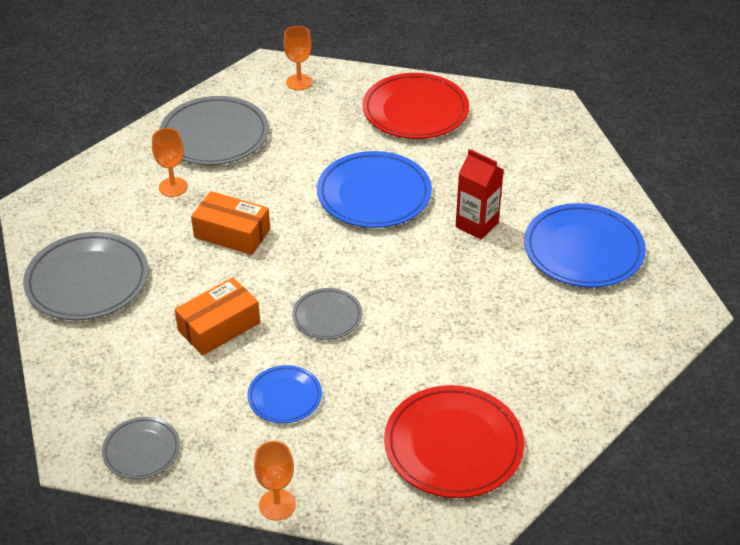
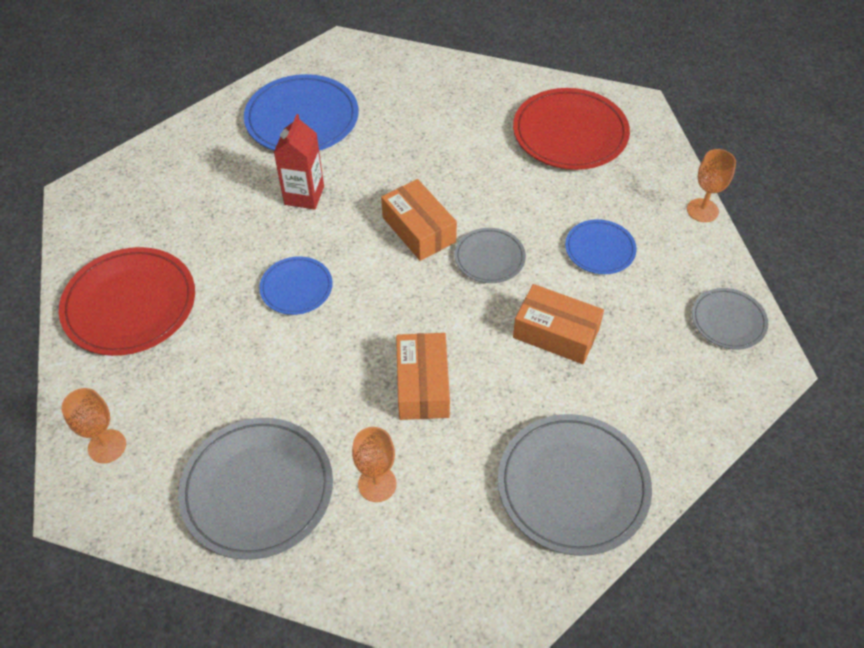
camera: 115 degrees left, 10 degrees up
(374, 194) = (296, 288): blue plate -> blue plate, size x0.55
(390, 282) = (418, 230): none -> orange box

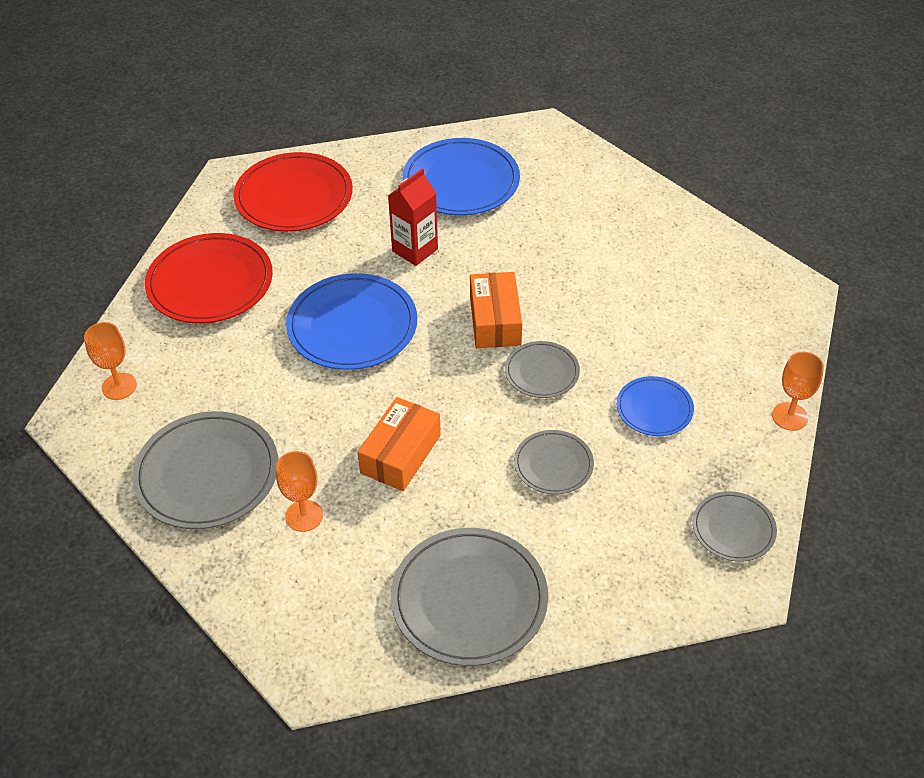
camera: 30 degrees right, 5 degrees down
(296, 288) = (352, 326): blue plate -> blue plate, size x1.81
(556, 333) = (553, 464): orange box -> grey plate
(570, 133) = (708, 290): red plate -> red plate (294, 197)

